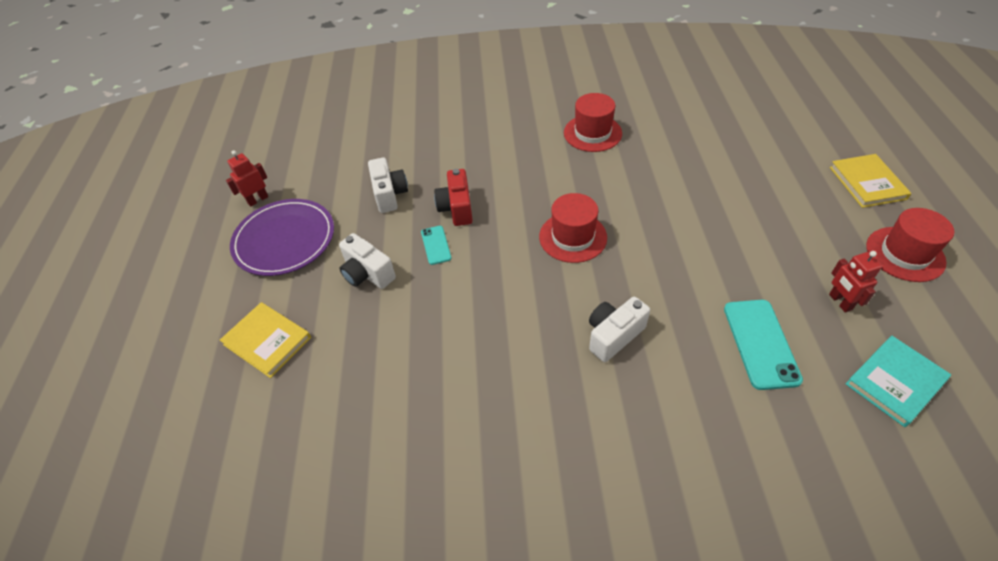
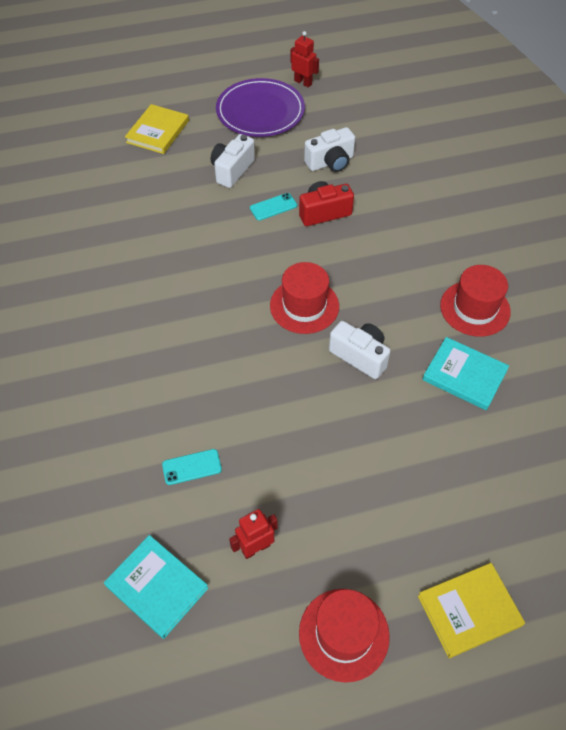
camera: 75 degrees right, 5 degrees up
(613, 336) = (187, 347): white camera -> white camera (360, 356)
(659, 150) = (464, 375): none -> turquoise book
(761, 343) = (192, 467): turquoise phone -> turquoise phone, size x0.56

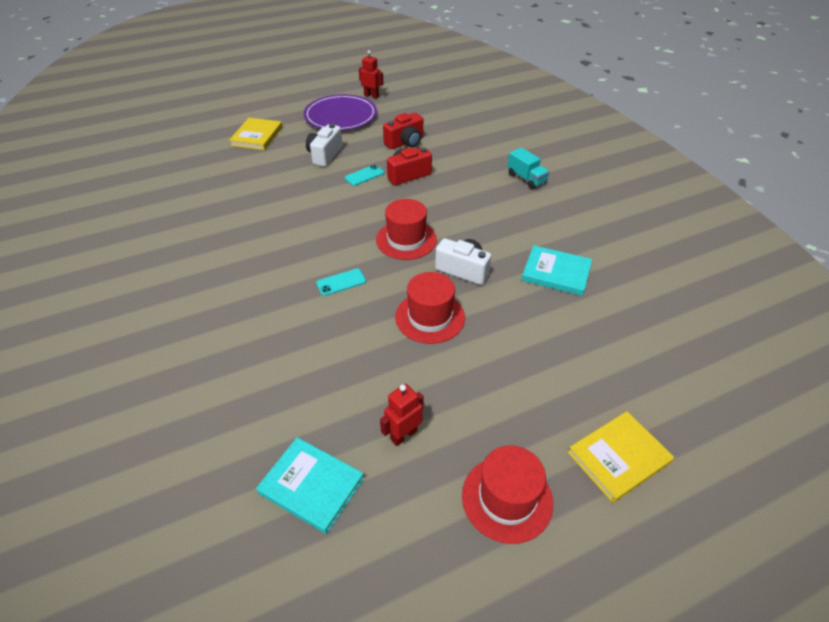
camera: 10 degrees left, 10 degrees down
(192, 467) = (328, 375): turquoise phone -> turquoise phone (341, 282)
(330, 162) = (405, 142): white camera -> red camera
(464, 236) = (526, 178): none -> turquoise truck
(475, 308) = (550, 225): red hat -> red hat (430, 317)

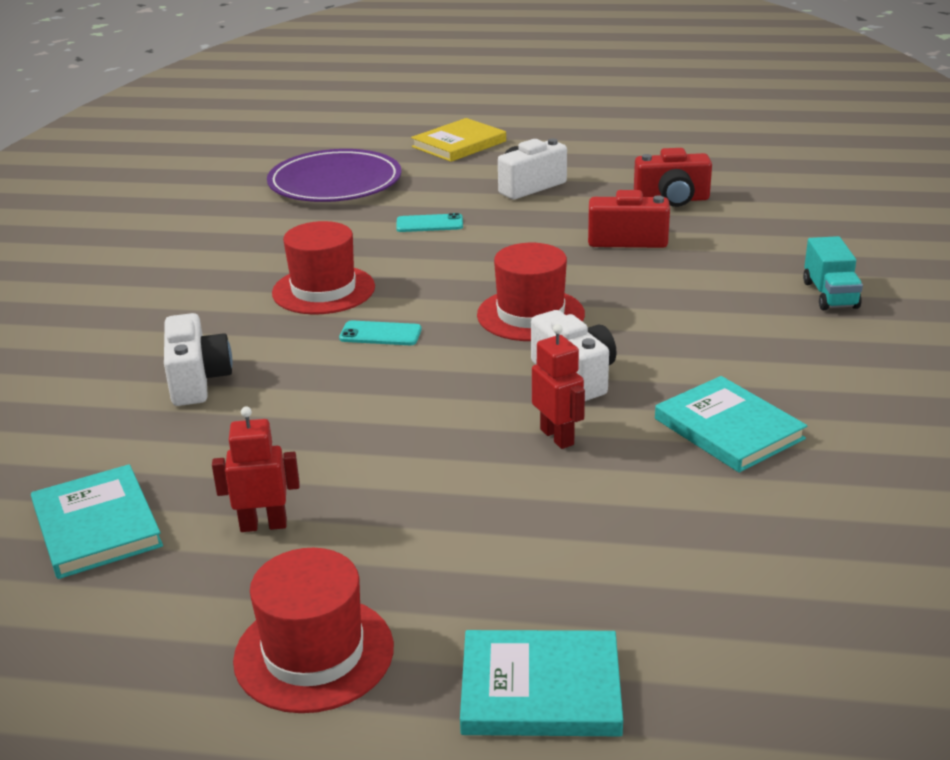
camera: 35 degrees right, 15 degrees down
(267, 357) = (197, 380): none -> white camera
(340, 116) = (607, 146): purple plate -> purple plate (335, 182)
(364, 175) = (559, 224): turquoise phone -> turquoise phone (429, 224)
(371, 96) = (686, 131): red robot -> red robot (557, 437)
(430, 317) = (456, 413): red hat -> red hat (323, 290)
(618, 457) = (540, 689): yellow book -> turquoise book

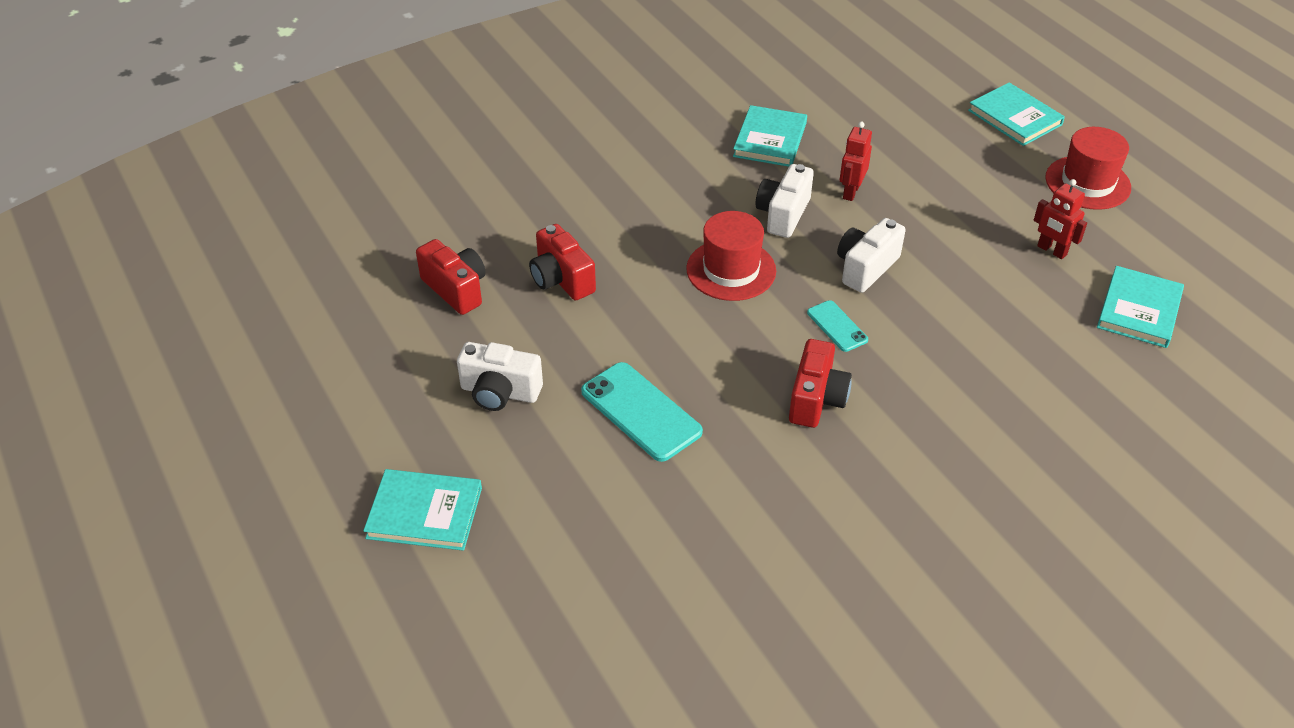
camera: 130 degrees left, 15 degrees up
(197, 380) = (993, 376): white camera -> white camera (865, 267)
(323, 290) = (816, 399): red hat -> red camera
(335, 182) = (613, 549): purple plate -> none
(429, 224) = (641, 412): turquoise phone -> turquoise phone, size x1.79
(459, 144) = (424, 513): yellow book -> turquoise book
(830, 295) = (563, 156): turquoise truck -> none

